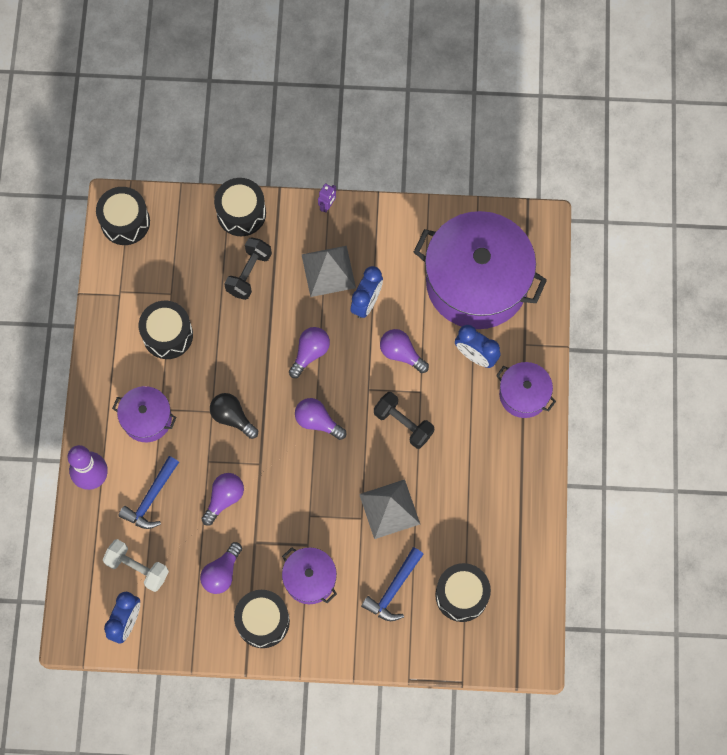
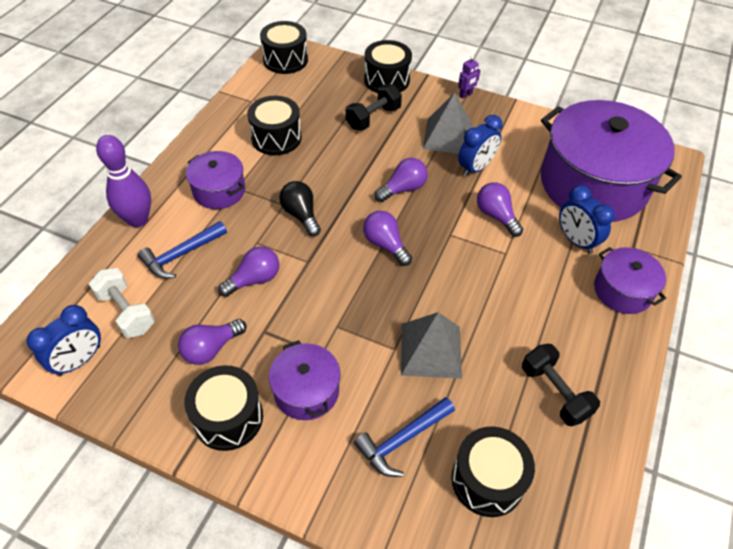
camera: 20 degrees right, 20 degrees down
(403, 424) = (477, 275): black dumbbell -> black dumbbell (554, 392)

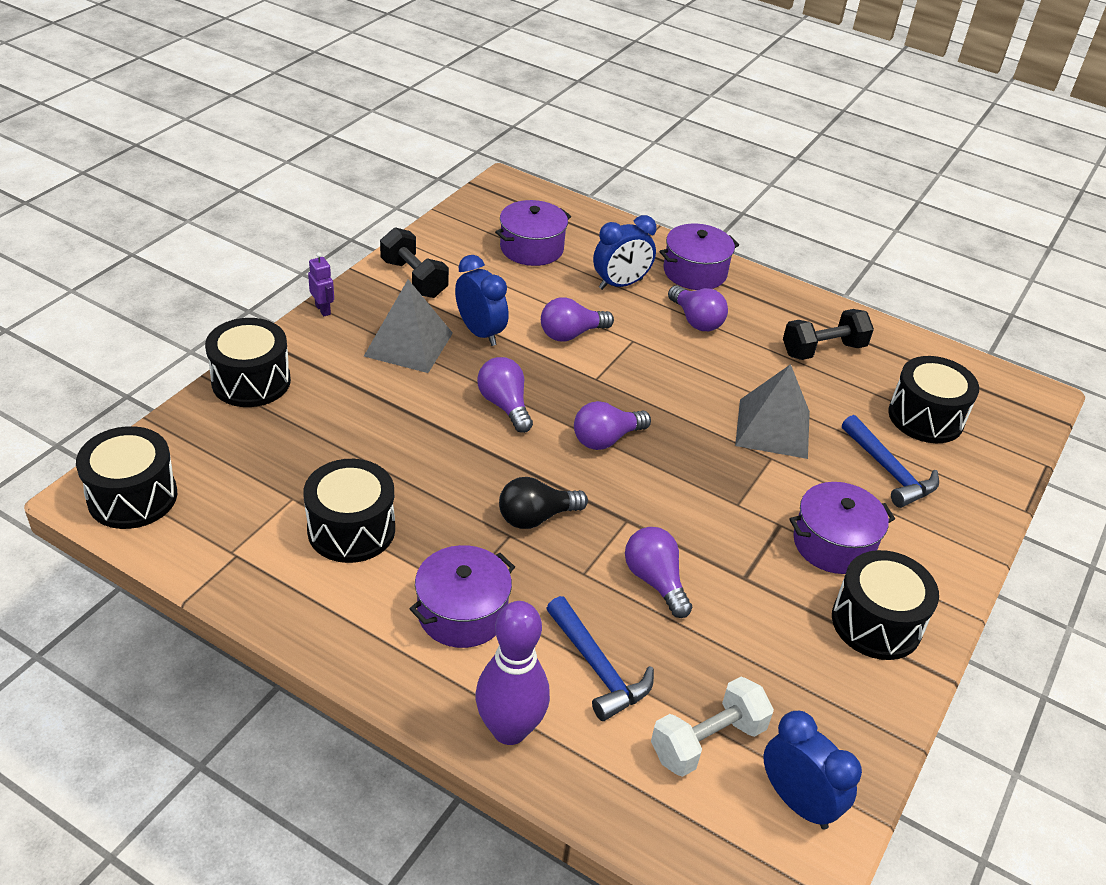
camera: 85 degrees left, 10 degrees down
(211, 348) = (773, 636): purple light bulb -> purple light bulb (696, 320)
(373, 118) = (341, 411): black dumbbell -> black dumbbell (414, 278)
(593, 184) = (531, 248): purple pot -> purple pot, size x0.47

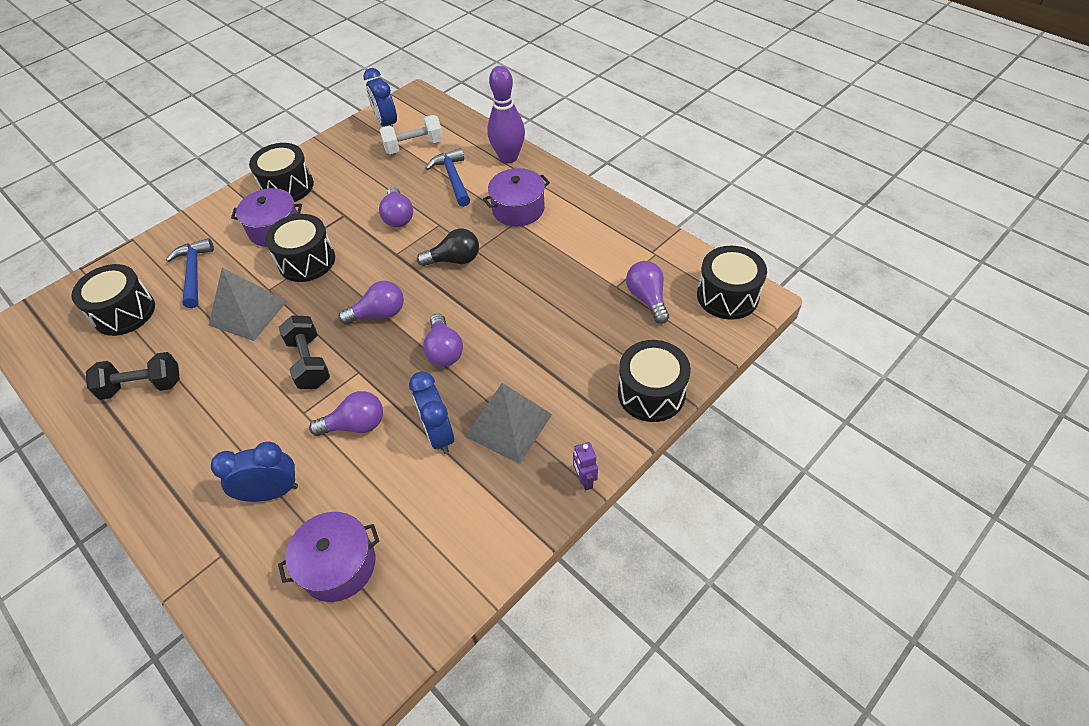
camera: 160 degrees left, 10 degrees up
(351, 529) = (577, 261): black drum -> black drum (307, 261)
(414, 278) = (484, 521): black dumbbell -> black dumbbell (309, 362)
(695, 272) = (182, 505): purple pot -> none
(696, 320) = (229, 433): purple light bulb -> purple light bulb (647, 299)

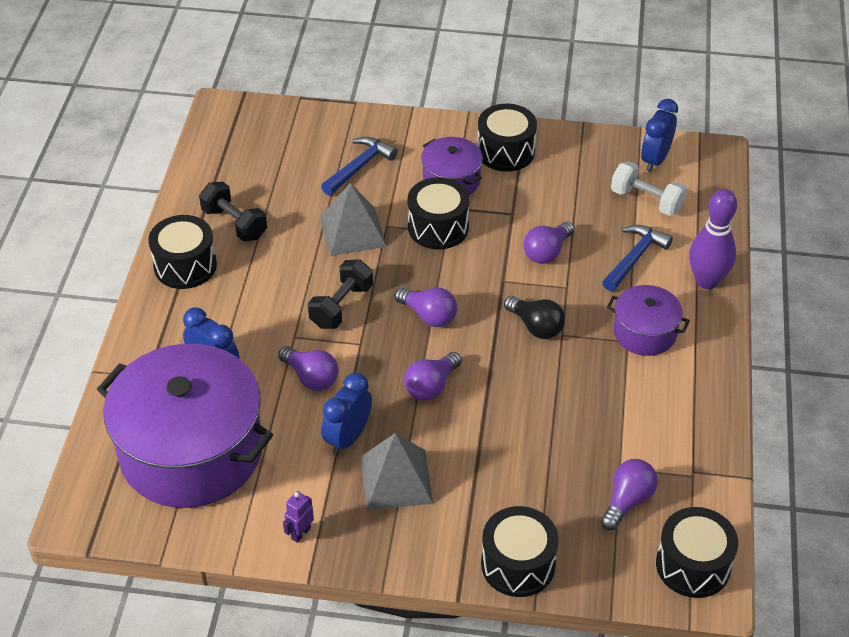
camera: 50 degrees right, 5 degrees down
(124, 312) = (285, 158): black drum -> black drum (185, 266)
(338, 565) = (191, 451): purple pot -> purple pot, size x2.11
(585, 480) = (388, 565): purple robot -> purple robot (300, 533)

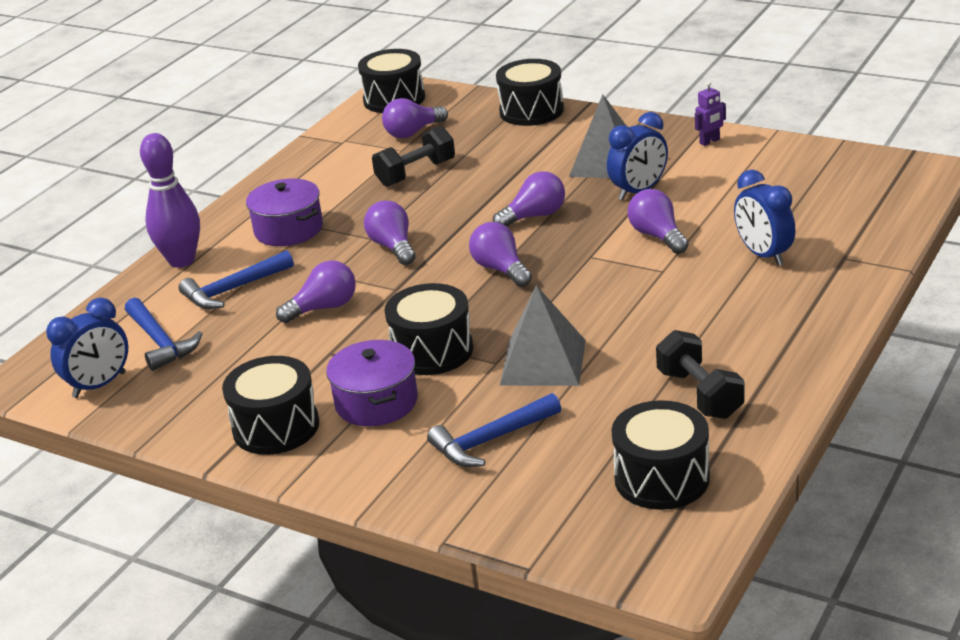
camera: 155 degrees left, 15 degrees down
(185, 266) = (780, 355): black drum -> black drum (661, 478)
(191, 451) = (802, 199): purple pot -> none
(341, 306) = (595, 290): black dumbbell -> black dumbbell (416, 173)
(535, 326) = (393, 247): black light bulb -> purple light bulb
(646, 201) = (160, 342): white dumbbell -> blue hammer

